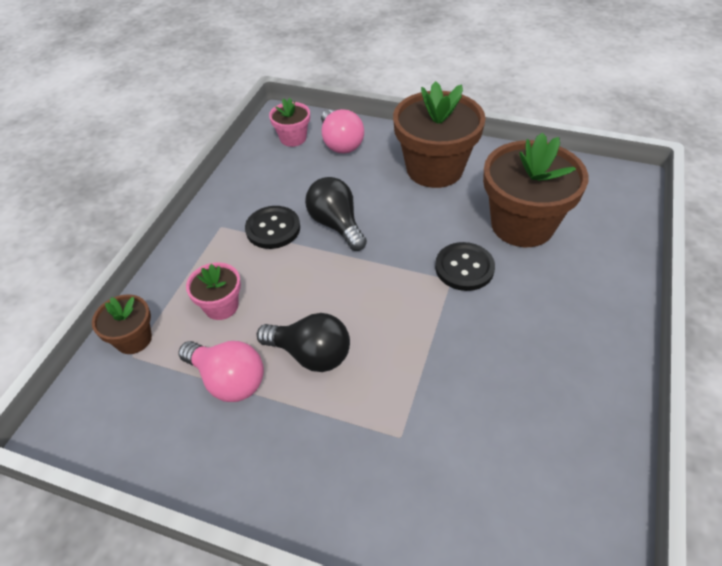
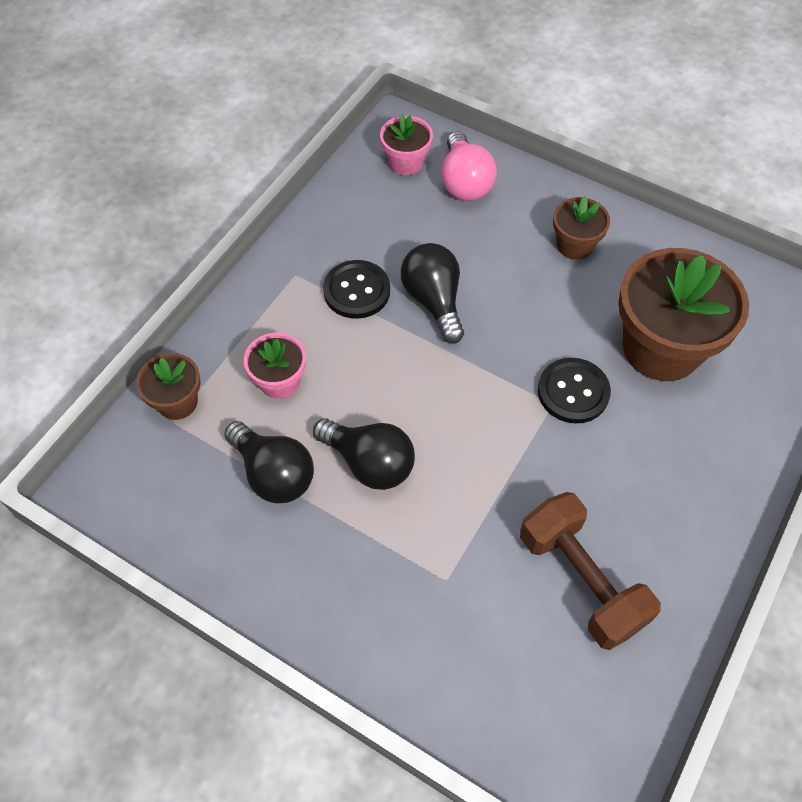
camera: 10 degrees right, 10 degrees up
(228, 380) = (273, 474): pink light bulb -> black light bulb
(434, 169) = (574, 245): brown flower pot -> brown flower pot, size x0.50
(516, 412) = (581, 580): none -> brown dumbbell

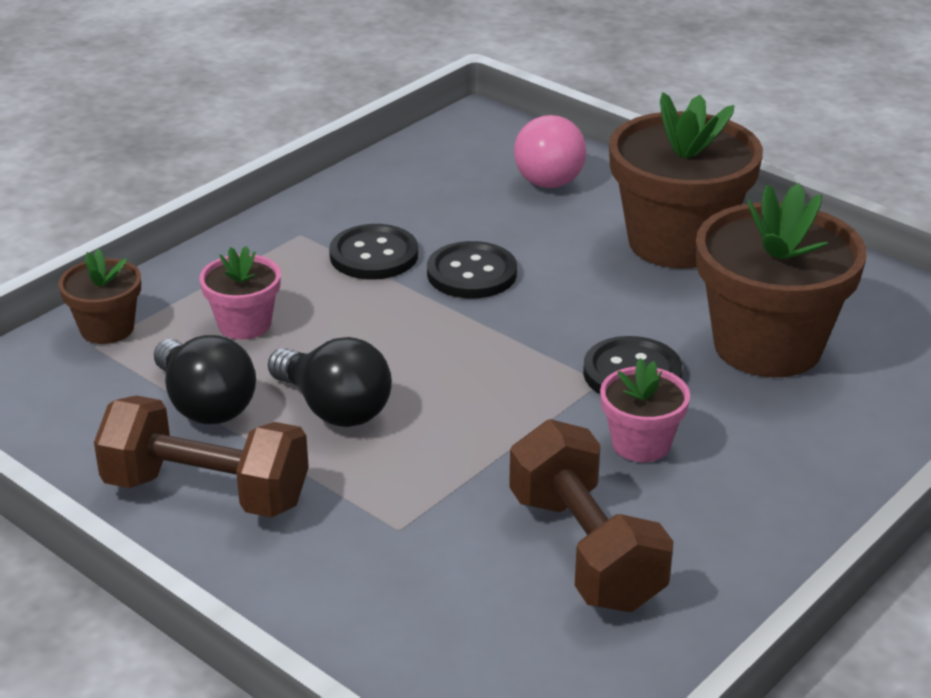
camera: 10 degrees right, 25 degrees down
(299, 566) = (206, 492): none -> brown dumbbell
(406, 162) = (478, 151): pink flower pot -> pink flower pot (641, 444)
(434, 301) = (471, 273): black light bulb -> black button
(574, 245) = (677, 242): brown flower pot -> brown flower pot, size x2.00

